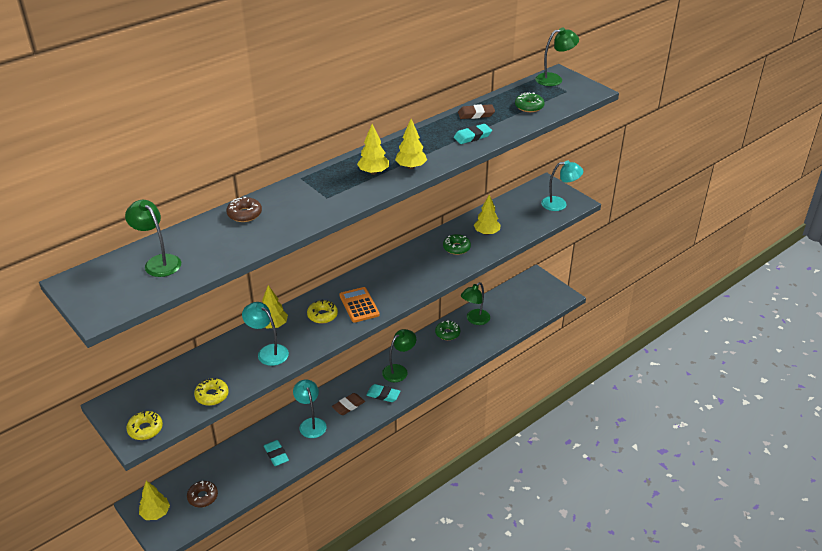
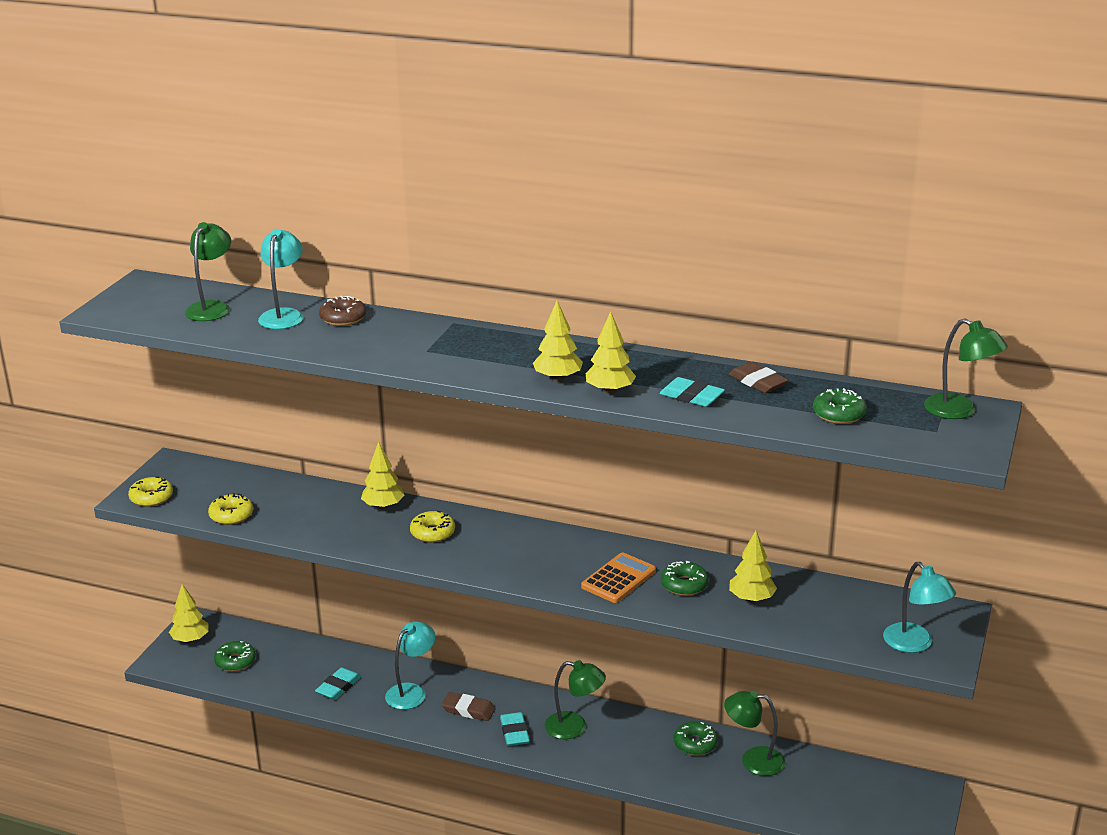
camera: 60 degrees right, 10 degrees down
(203, 497) = (235, 661): brown donut -> green donut
(268, 352) = (333, 521): turquoise lamp -> turquoise lamp (283, 315)
(359, 305) = (477, 551): orange calculator -> orange calculator (618, 579)
(373, 172) = (516, 359): yellow tree -> yellow tree (610, 391)

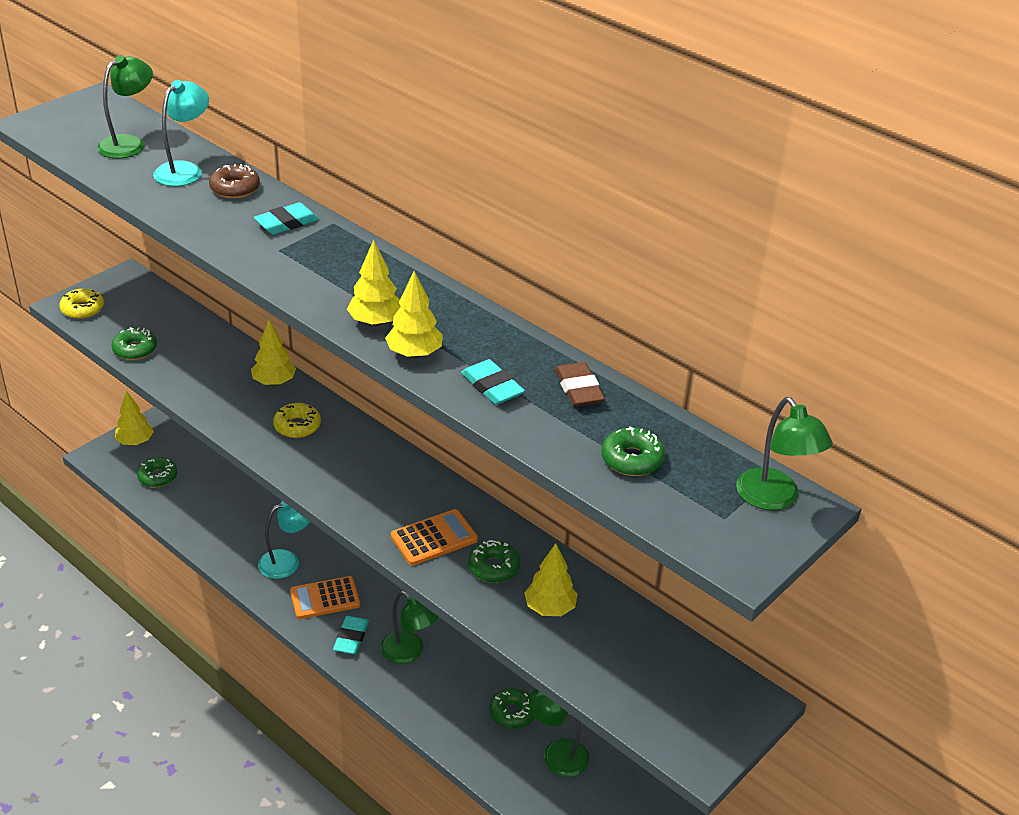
camera: 20 degrees right, 10 degrees up
(231, 515) = (135, 349): yellow donut -> green donut
(338, 687) = (227, 533): turquoise eraser -> turquoise eraser (287, 223)
(468, 710) = (325, 598): brown eraser -> orange calculator
(914, 644) = (683, 726): turquoise lamp -> none

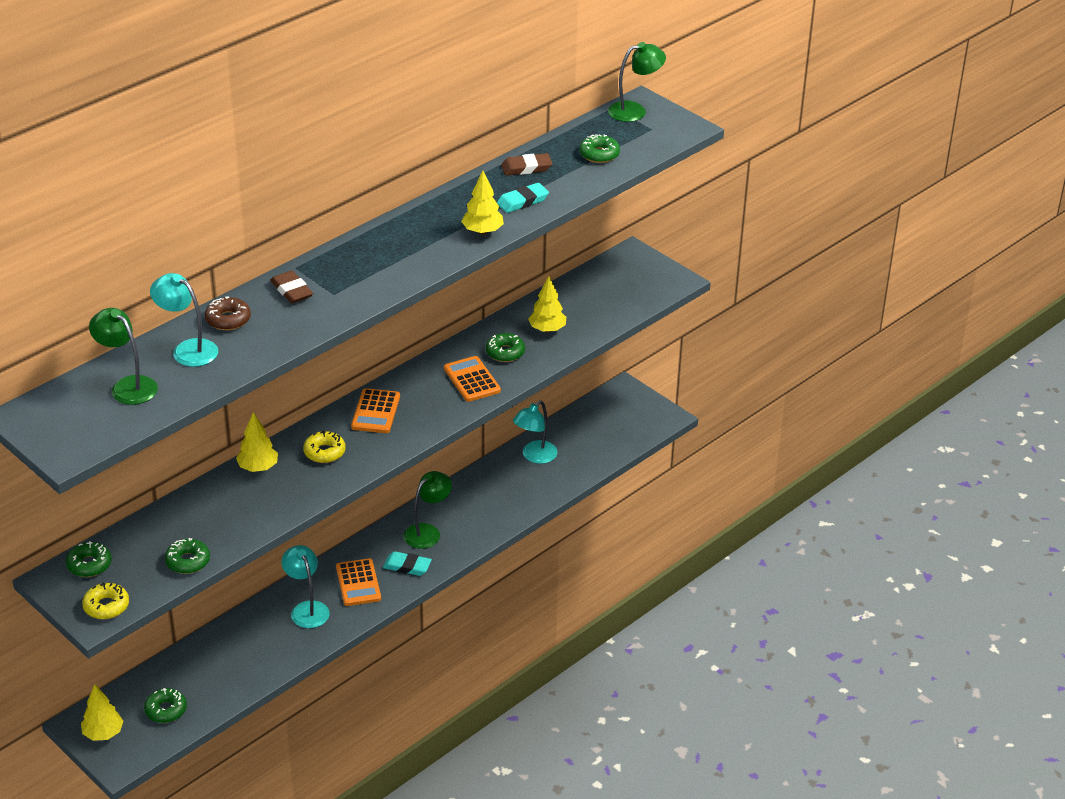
camera: 85 degrees left, 0 degrees up
(287, 223) = (292, 290): turquoise eraser -> brown eraser
(368, 460) = (376, 412): none -> orange calculator
(375, 322) = (441, 248): yellow tree -> none
(512, 713) = (495, 477): green donut -> green donut (89, 565)
(557, 752) = (535, 456): green lamp -> turquoise lamp

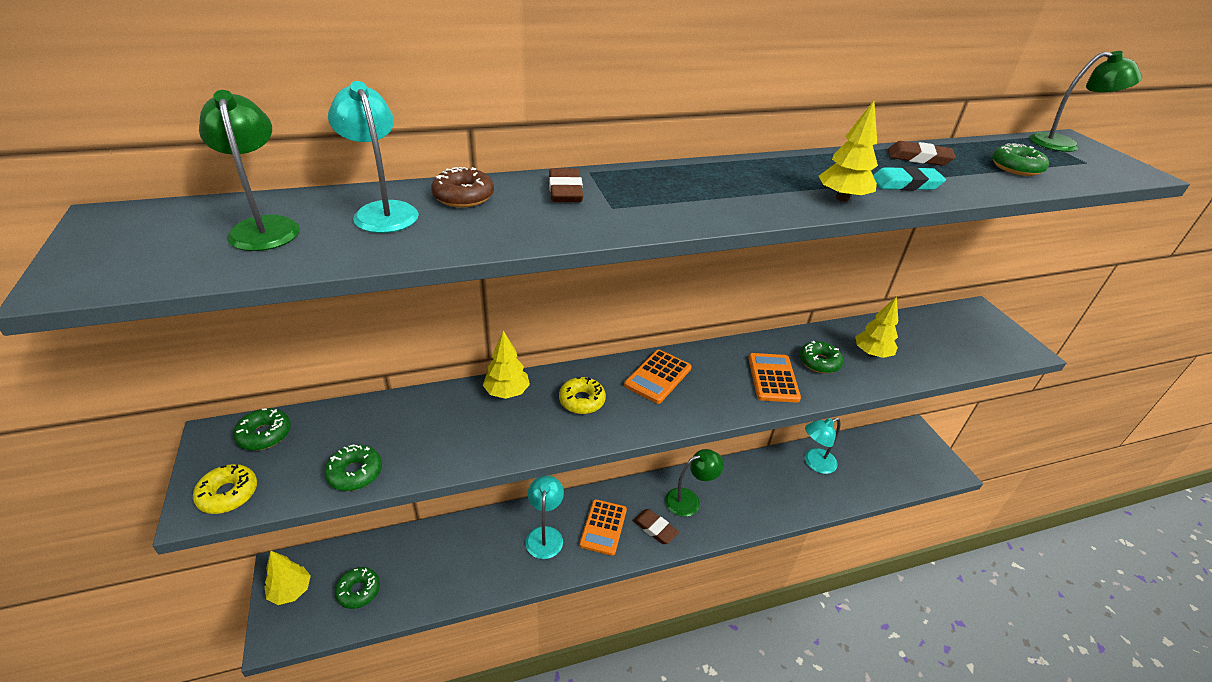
camera: 25 degrees right, 0 degrees up
(407, 566) = (655, 528): turquoise eraser -> brown eraser

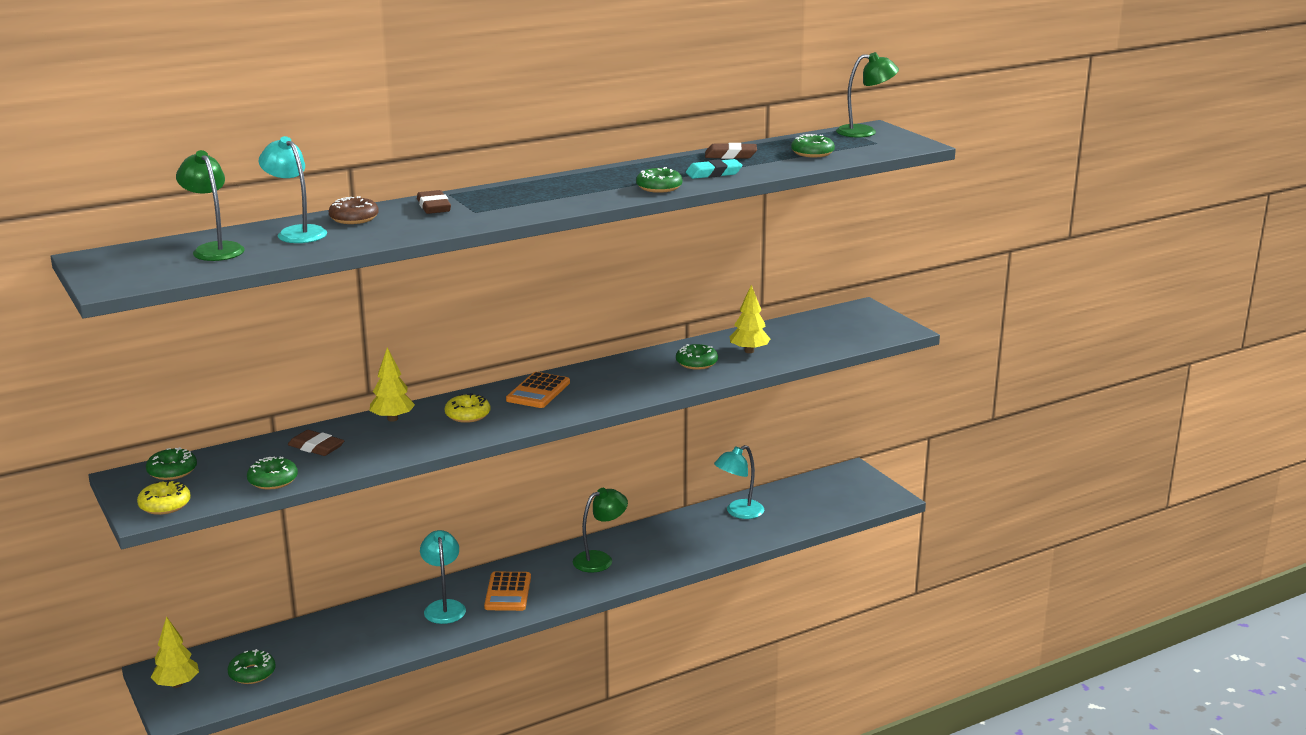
camera: 10 degrees left, 15 degrees down
(655, 528) = (565, 585): brown eraser -> brown eraser (316, 447)
(773, 378) = (651, 379): orange calculator -> none
(842, 198) = (659, 187): yellow tree -> green donut

